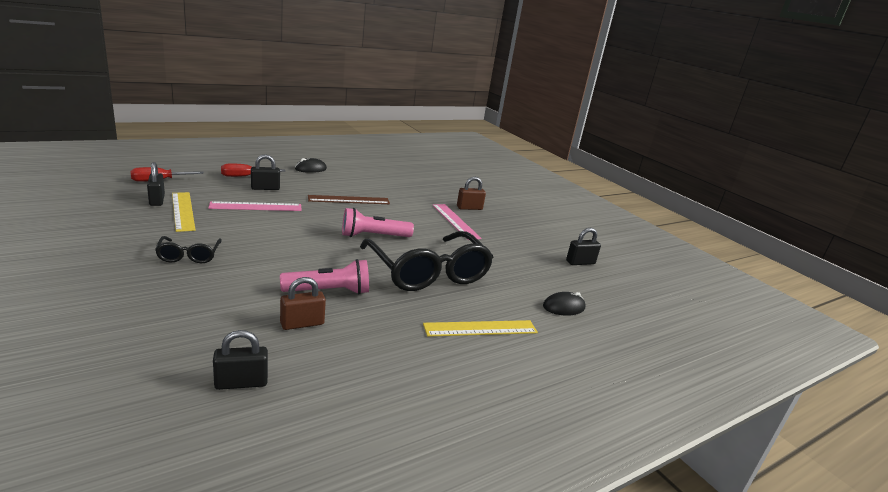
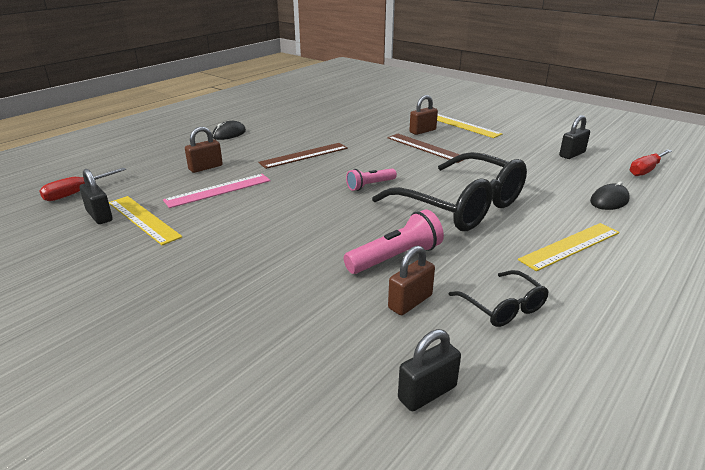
camera: 15 degrees left, 5 degrees up
(189, 256) = (207, 268): black glasses -> black glasses (503, 307)
(245, 176) = (169, 161): red screwdriver -> red screwdriver (646, 170)
(265, 188) = (205, 167): black padlock -> brown padlock
(373, 236) = (370, 185): pink flashlight -> pink flashlight, size x0.65
(455, 221) = (426, 147): pink ruler -> brown ruler
(511, 213) = (463, 125): none -> yellow ruler

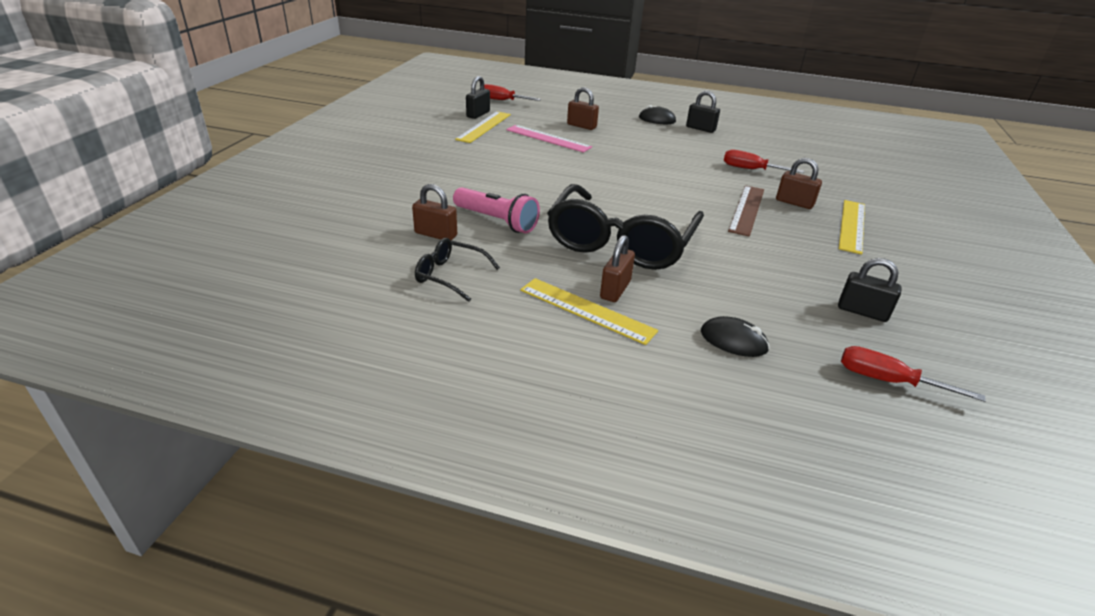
camera: 65 degrees right, 5 degrees up
(304, 155) = (650, 156): brown ruler -> none
(360, 128) = (751, 169): none -> red screwdriver
(370, 185) = (619, 193): pink flashlight -> none
(427, 393) = (334, 252): black padlock -> black padlock (700, 129)
(503, 307) = (450, 275): black glasses -> black glasses turned 75 degrees clockwise
(539, 226) = (615, 290): none -> brown padlock

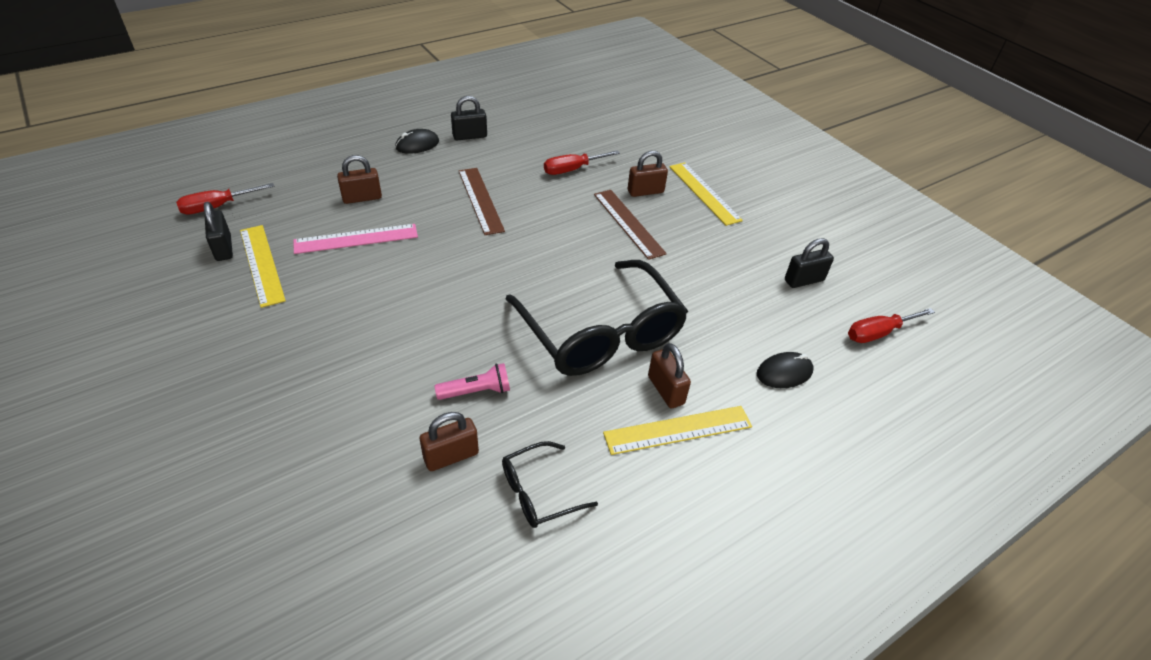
camera: 50 degrees left, 10 degrees up
(496, 221) = (476, 391): pink flashlight -> pink flashlight, size x0.65
(653, 155) = (480, 200): none -> brown ruler

